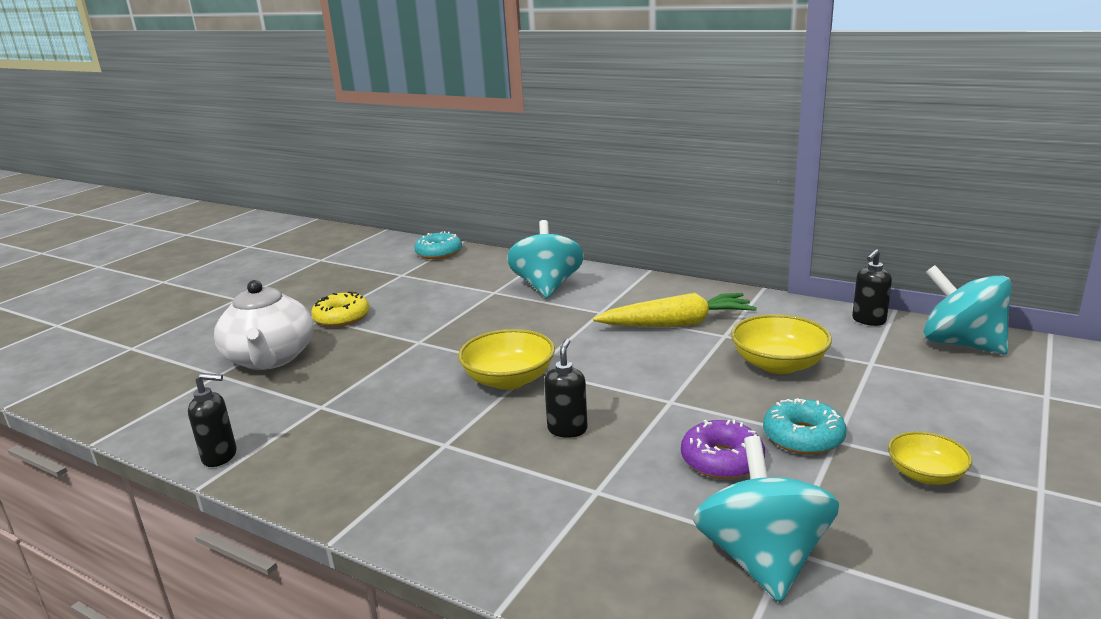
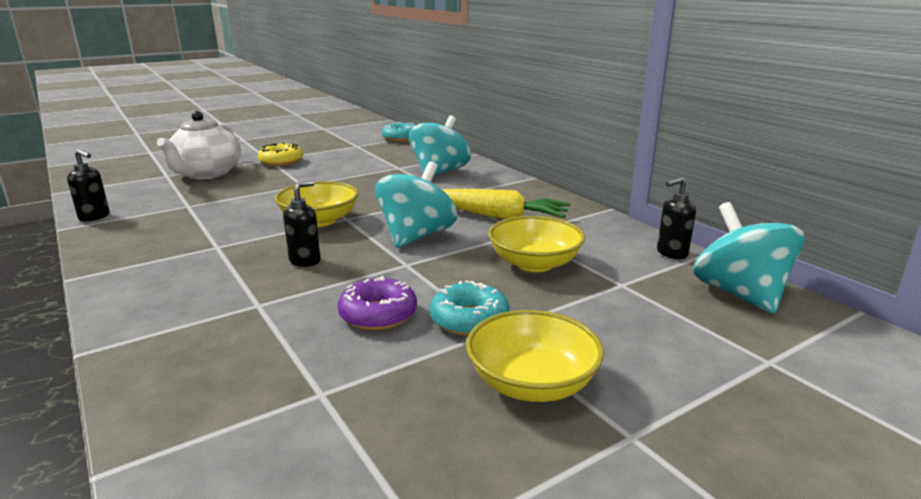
camera: 25 degrees right, 0 degrees up
(762, 559) = (291, 393): turquoise spinning top -> turquoise spinning top (416, 236)
(925, 475) = (532, 383): yellow bowl -> yellow bowl, size x1.60

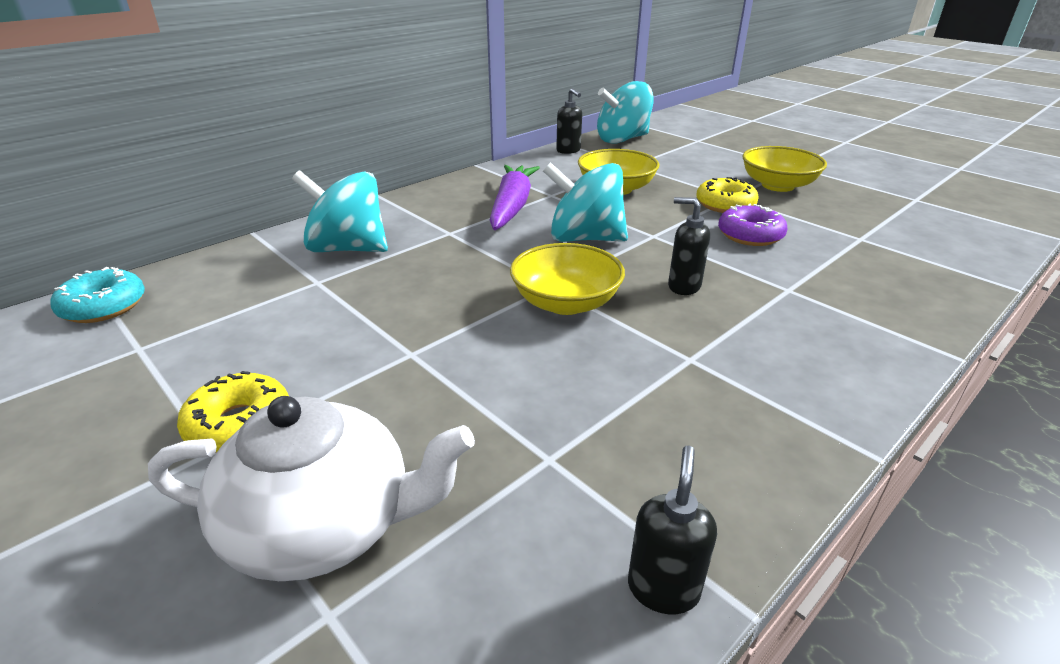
camera: 100 degrees left, 10 degrees up
(469, 319) = (725, 204): turquoise donut -> yellow donut
(497, 216) = (512, 206): yellow carrot -> purple carrot

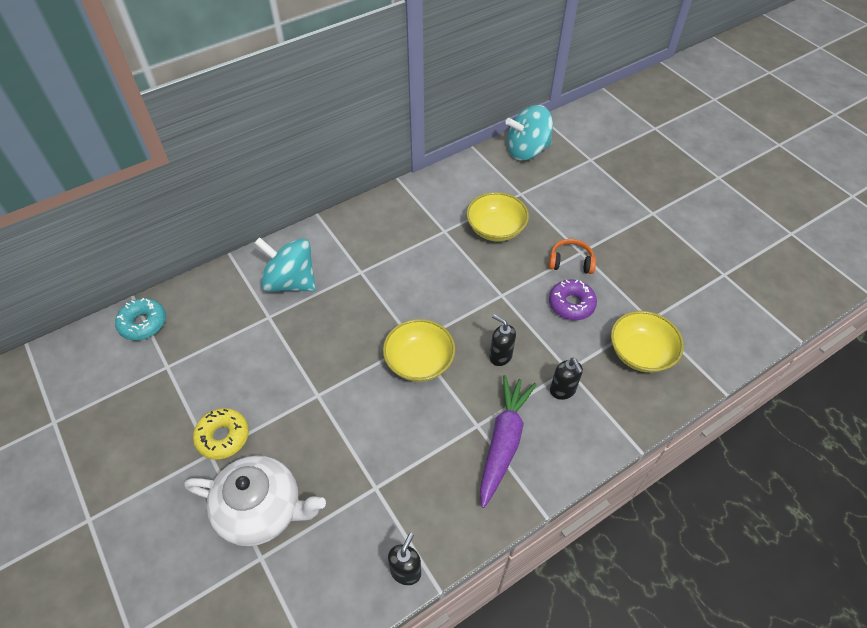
camera: 10 degrees right, 20 degrees up
(512, 206) = (411, 243): purple carrot -> purple carrot (503, 441)
(568, 151) = (476, 164): black soap dispenser -> black soap dispenser (562, 390)
(584, 238) = (452, 292): turquoise spinning top -> none
(725, 204) = (570, 262): yellow donut -> orange headphones
(777, 185) = (624, 240): yellow bowl -> yellow bowl (640, 353)

